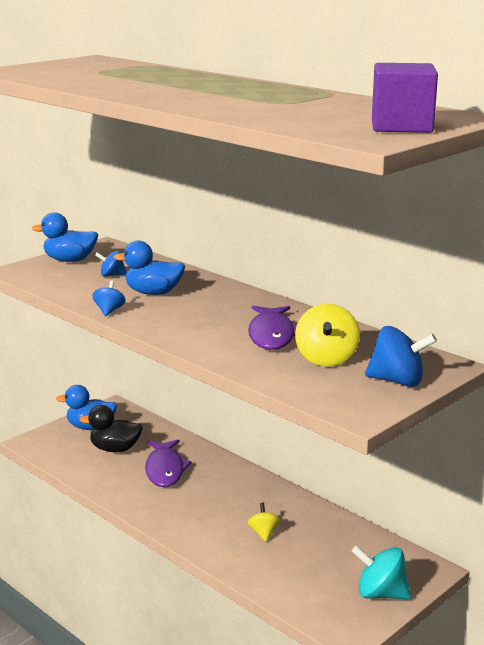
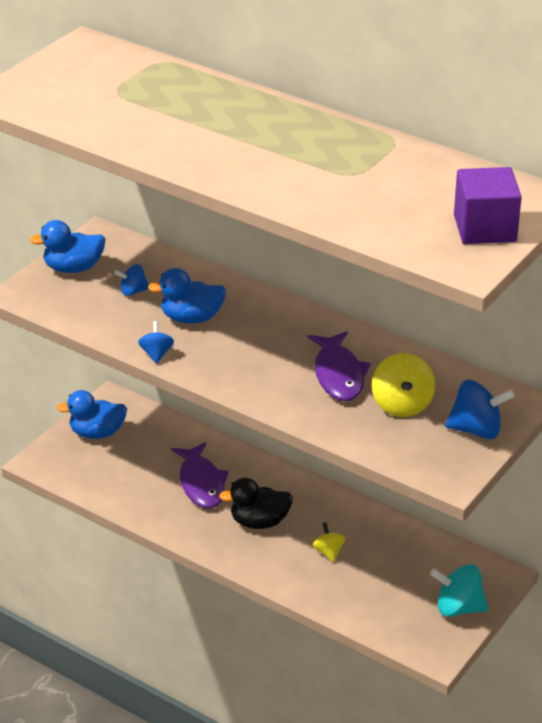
camera: 10 degrees left, 15 degrees up
(115, 449) = (136, 461): black duck -> black duck (259, 522)

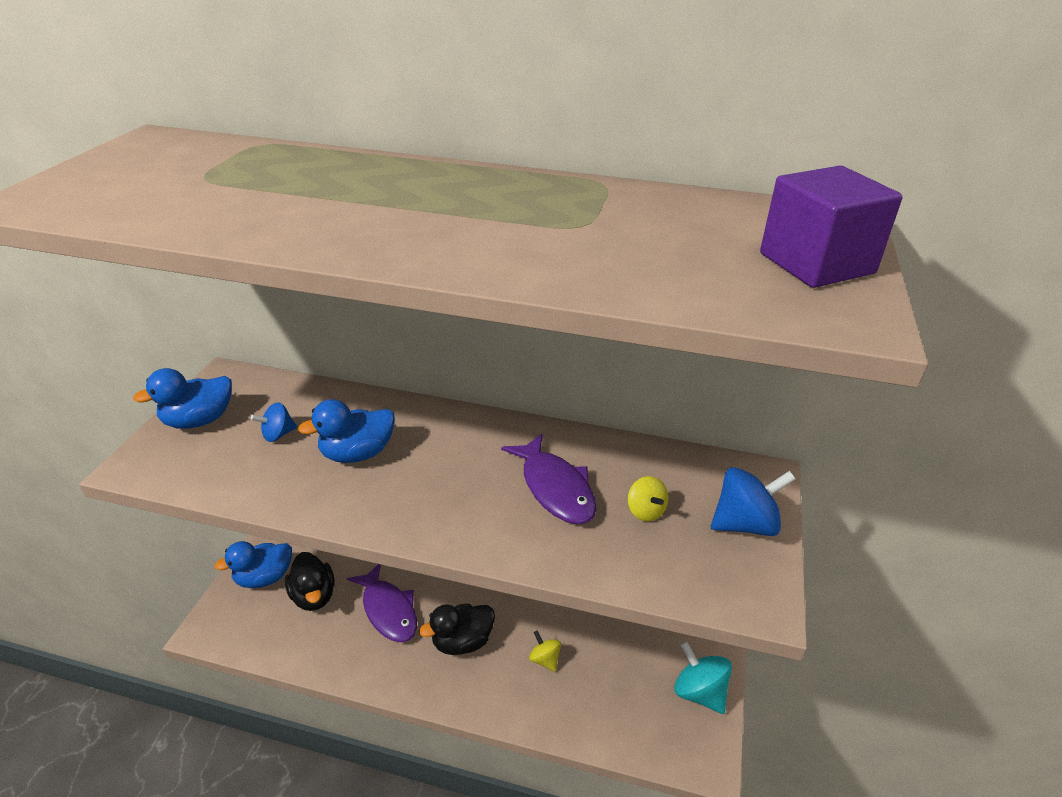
camera: 20 degrees left, 0 degrees up
(138, 457) = (313, 596): none -> black duck
(156, 354) = (327, 511): blue spinning top -> none
(402, 405) = (645, 511): yellow spinning top -> yellow spinning top, size x0.58
(458, 608) = (699, 692): turquoise spinning top -> turquoise spinning top turned 60 degrees clockwise

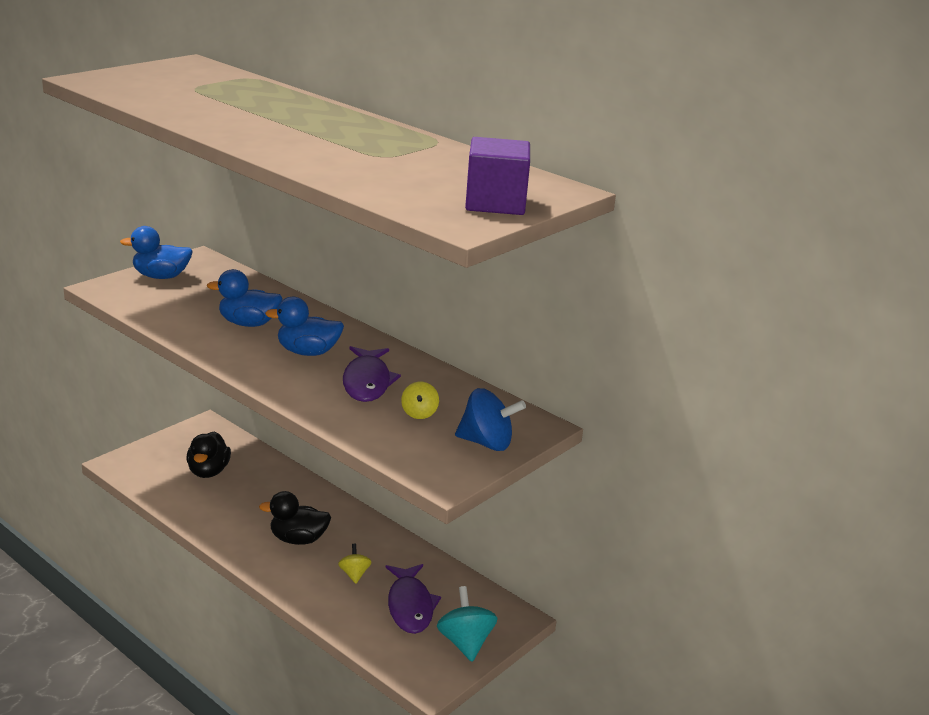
camera: 25 degrees right, 10 degrees down
(264, 578) = (181, 448): blue duck -> blue duck (308, 352)
(278, 434) = (205, 298): blue spinning top -> none
(388, 610) = (257, 500): purple fish -> purple fish (410, 606)

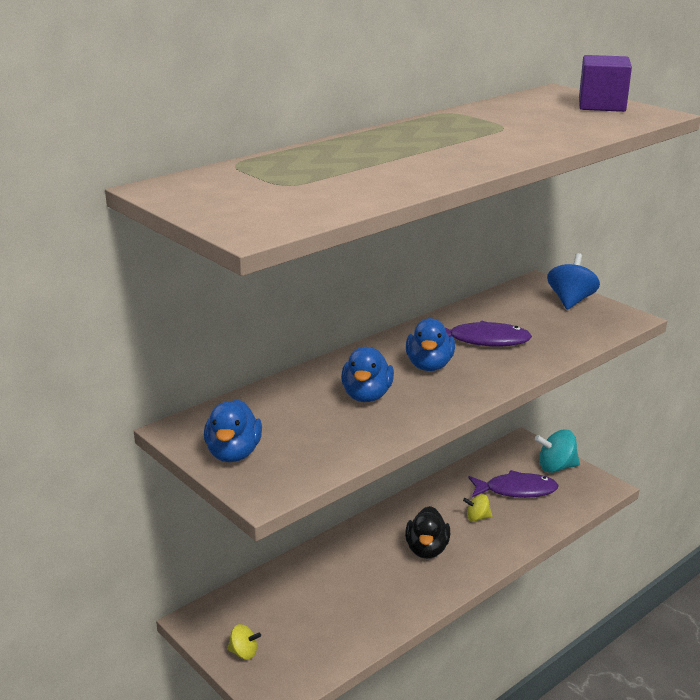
camera: 80 degrees left, 0 degrees up
(208, 471) = (300, 615): black duck -> none
(419, 413) = (533, 322): yellow spinning top -> yellow spinning top (244, 652)

